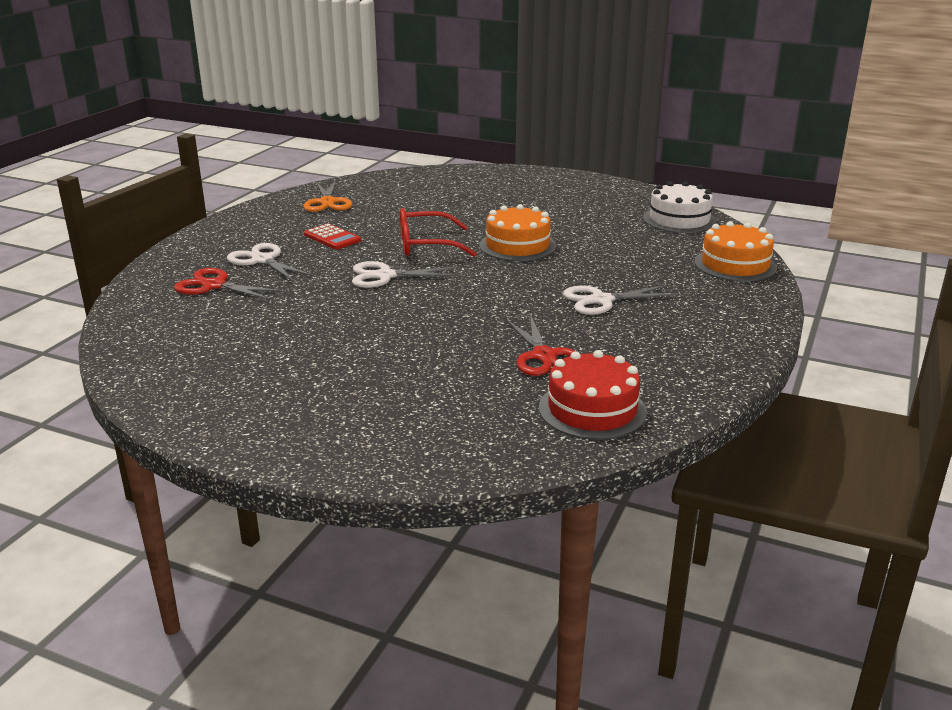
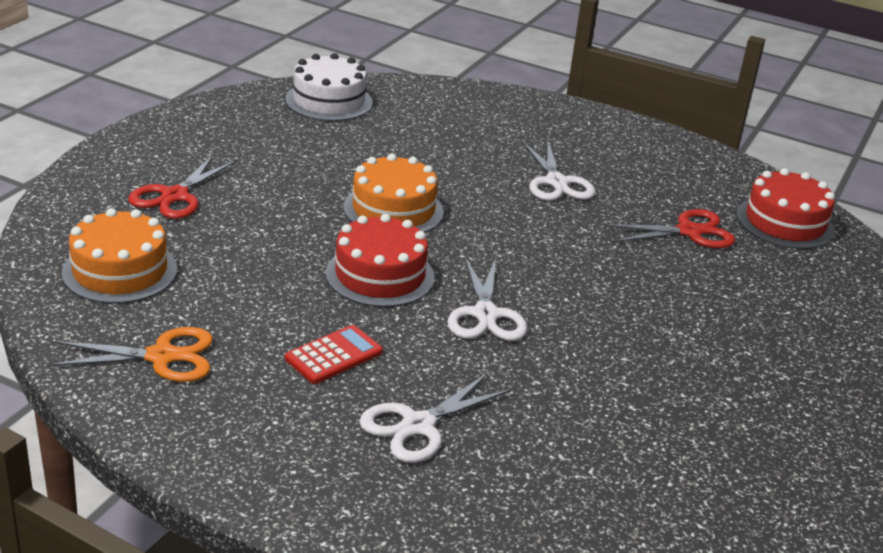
camera: 90 degrees left, 5 degrees up
(214, 286) = (516, 472): red scissors -> red scissors (175, 196)
(426, 245) = (380, 275): red glasses -> red cake
(735, 265) = (466, 100): orange cake -> orange cake (120, 271)

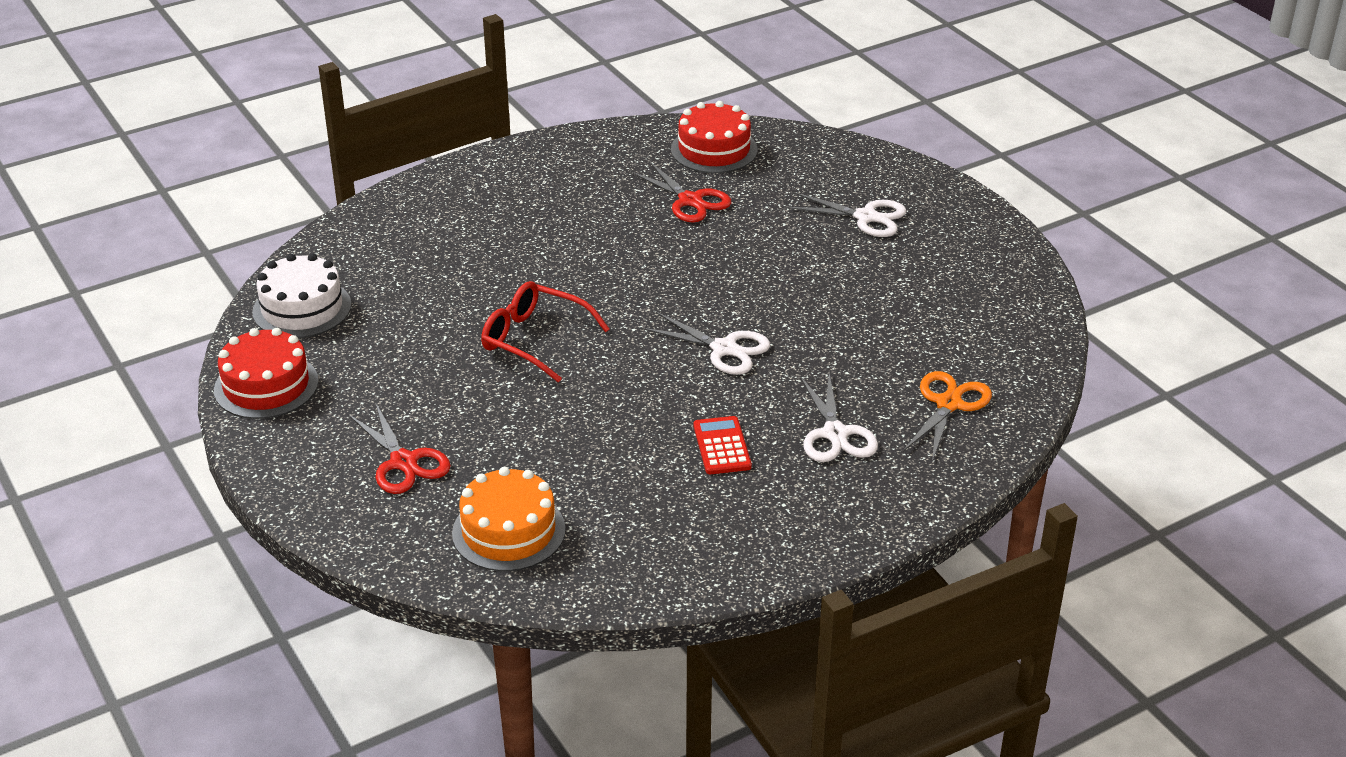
camera: 55 degrees left, 5 degrees up
(162, 356) = (658, 540): orange scissors -> orange scissors (948, 404)
(380, 275) = (629, 383): red cake -> red cake (266, 385)
(393, 210) = (534, 340): orange cake -> red glasses
(556, 182) = (564, 234): white scissors -> white scissors (866, 217)
(689, 232) = (690, 201): red scissors -> red scissors turned 120 degrees clockwise

